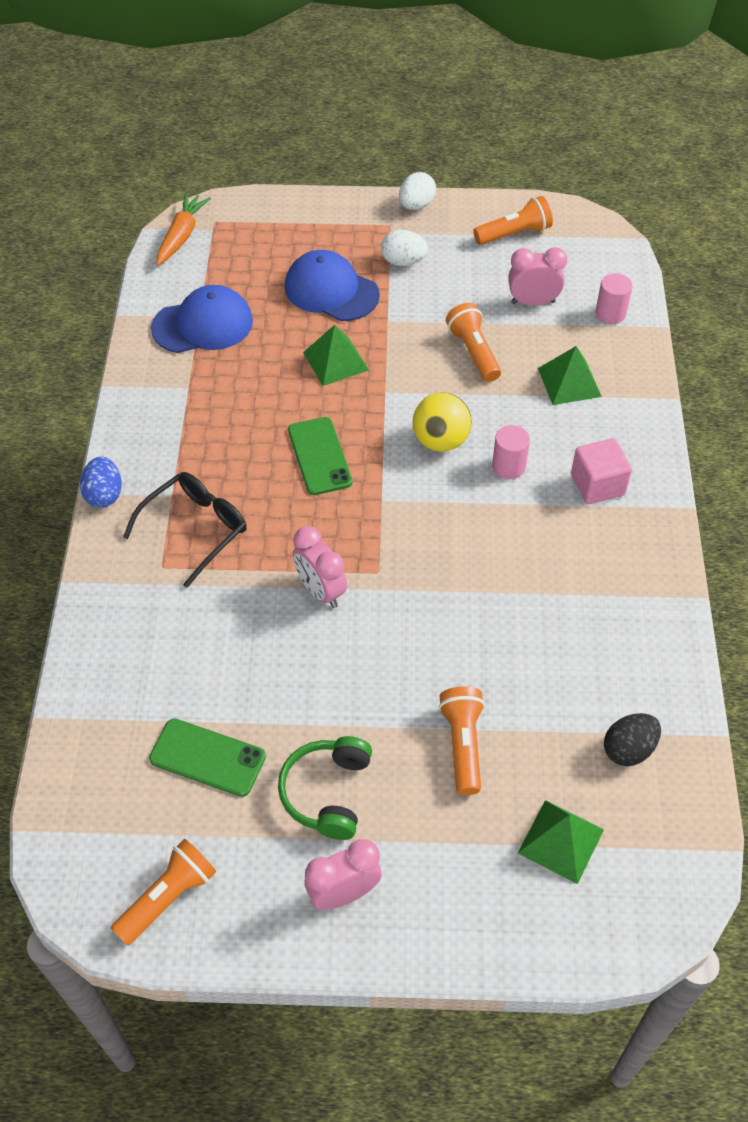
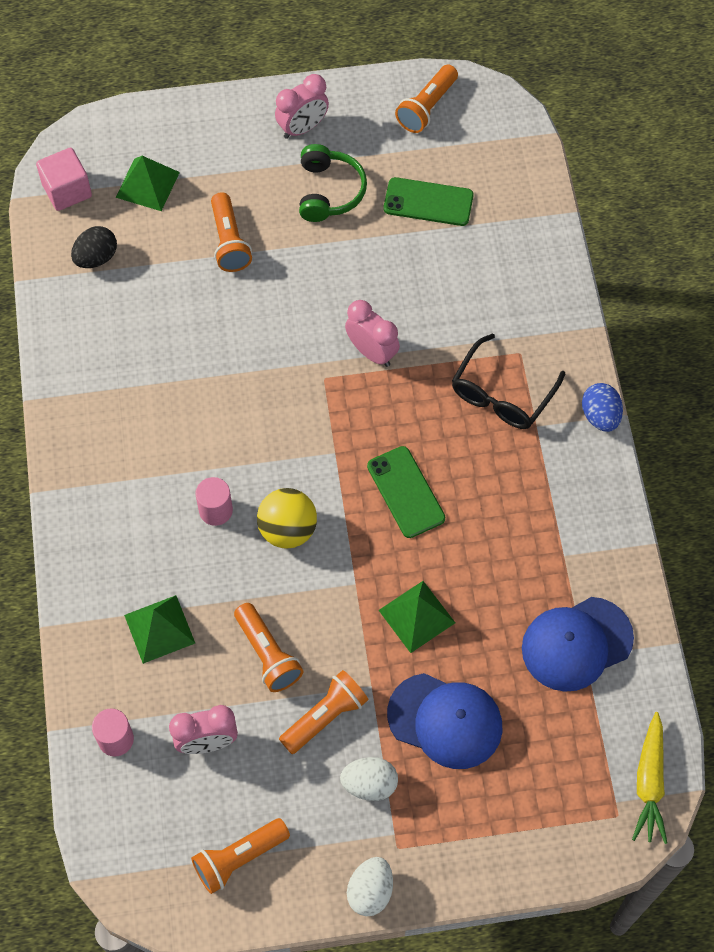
camera: 170 degrees right, 10 degrees up
(181, 236) = (649, 783): orange carrot -> yellow carrot
(431, 305) = (325, 717): none -> orange flashlight
(597, 485) = (126, 503): pink cube -> pink cube (67, 190)

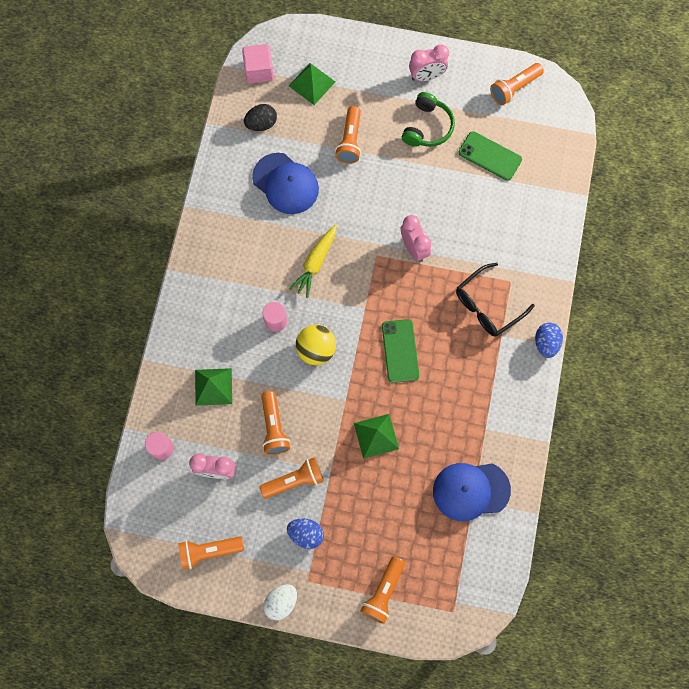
camera: 20 degrees right, 10 degrees up
(369, 784) = (306, 534): white egg -> blue egg
(445, 721) = (368, 510): blue cap -> blue cap (285, 184)
(510, 824) = (383, 592): none -> orange flashlight
(649, 783) = (481, 598): yellow carrot -> yellow carrot (315, 263)

